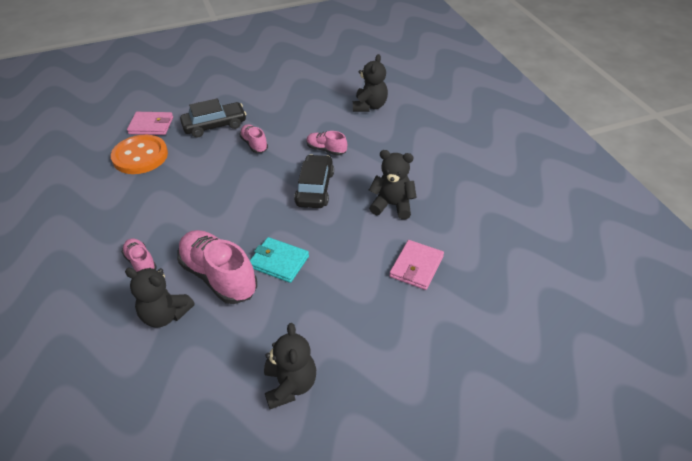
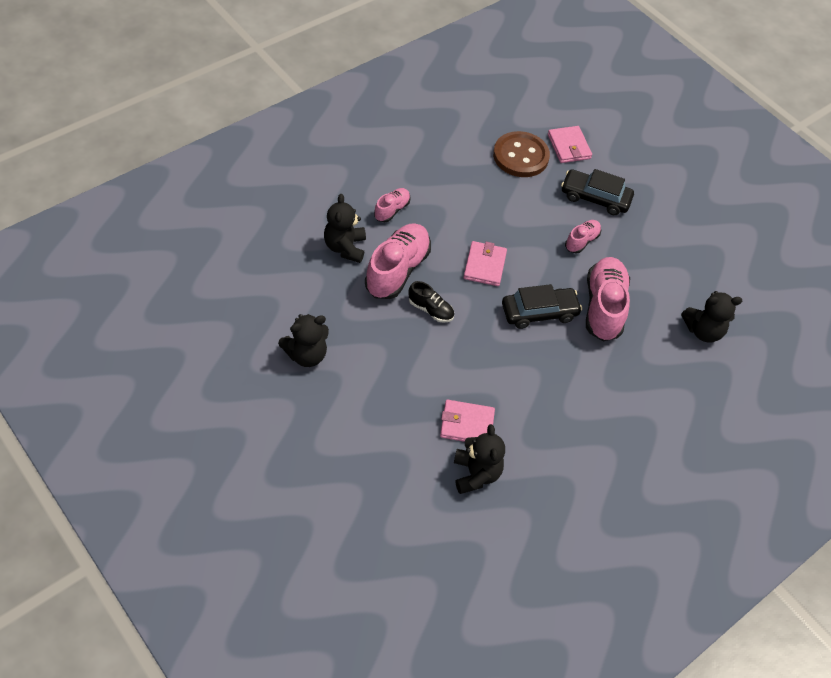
camera: 65 degrees right, 10 degrees up
(140, 156) = (520, 156): orange button -> brown button
(214, 125) = (595, 198): black car -> black car turned 150 degrees clockwise
(247, 210) = (484, 265): none -> pink wallet
(279, 262) = (430, 310): turquoise wallet -> black shoe
(326, 150) = (603, 307): pink shoe -> pink shoe, size x1.93
(392, 205) = (544, 387): black teddy bear -> black teddy bear (476, 474)

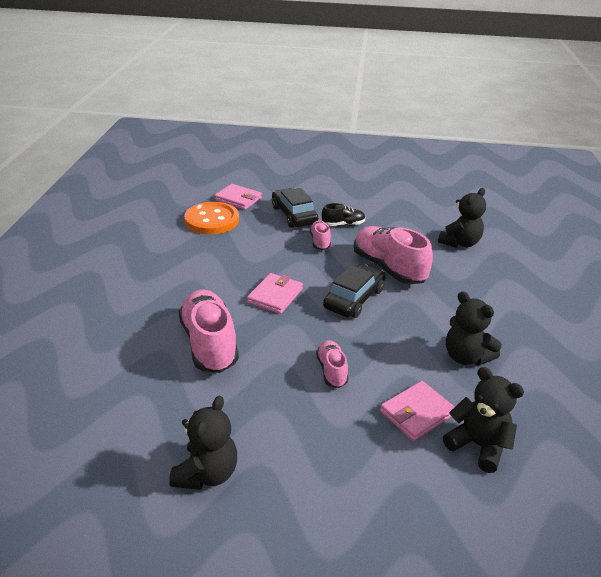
camera: 40 degrees left, 20 degrees down
(345, 247) = (139, 358): black teddy bear -> black teddy bear (465, 357)
(392, 210) = (151, 306): pink shoe -> pink shoe (332, 370)
(430, 310) = (274, 352): black shoe -> black shoe (343, 224)
(484, 265) = (275, 296): pink wallet -> pink wallet turned 60 degrees clockwise
(520, 156) = (212, 220): brown button -> orange button
(595, 198) = (294, 215): black car -> black car turned 90 degrees clockwise

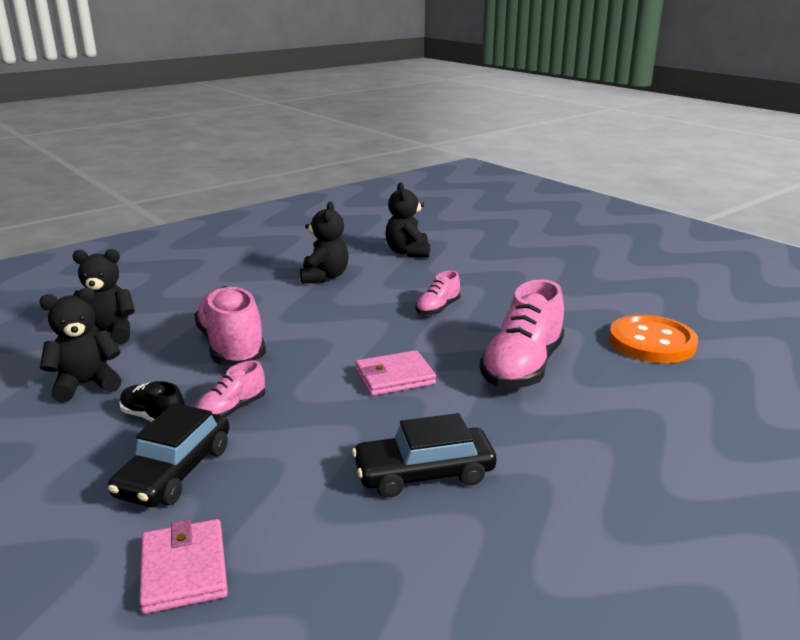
camera: 135 degrees left, 10 degrees down
(207, 473) = (603, 302): black teddy bear -> black teddy bear (86, 384)
(212, 220) = (306, 539): orange button -> orange button (651, 342)
(354, 298) = (323, 340): black car -> black car (424, 473)
(388, 268) = (232, 347): pink shoe -> pink shoe turned 150 degrees clockwise
(417, 413) = (417, 272): pink wallet -> none

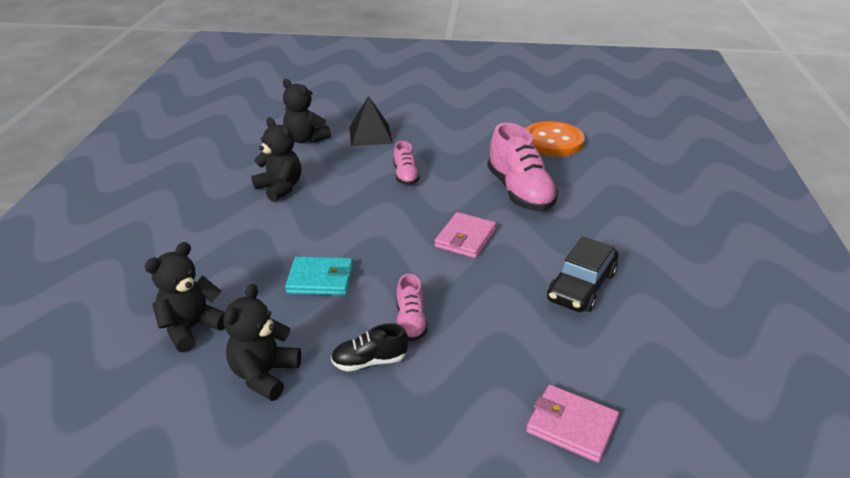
camera: 45 degrees left, 10 degrees up
(175, 471) = (456, 382): black car -> none
(232, 347) = (320, 279): pink shoe -> turquoise wallet
(467, 268) = (370, 135): none -> black pyramid

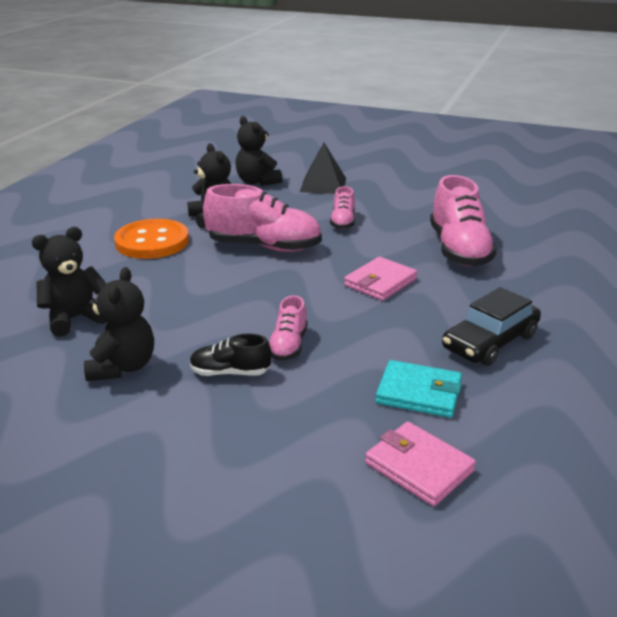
camera: 15 degrees right, 5 degrees down
(264, 375) = (123, 367): black teddy bear -> black teddy bear turned 150 degrees clockwise
(320, 279) = (215, 297): turquoise wallet -> turquoise wallet (419, 393)
(343, 214) = (264, 247): none -> pink shoe
(553, 141) = (517, 210): orange button -> orange button (152, 242)

